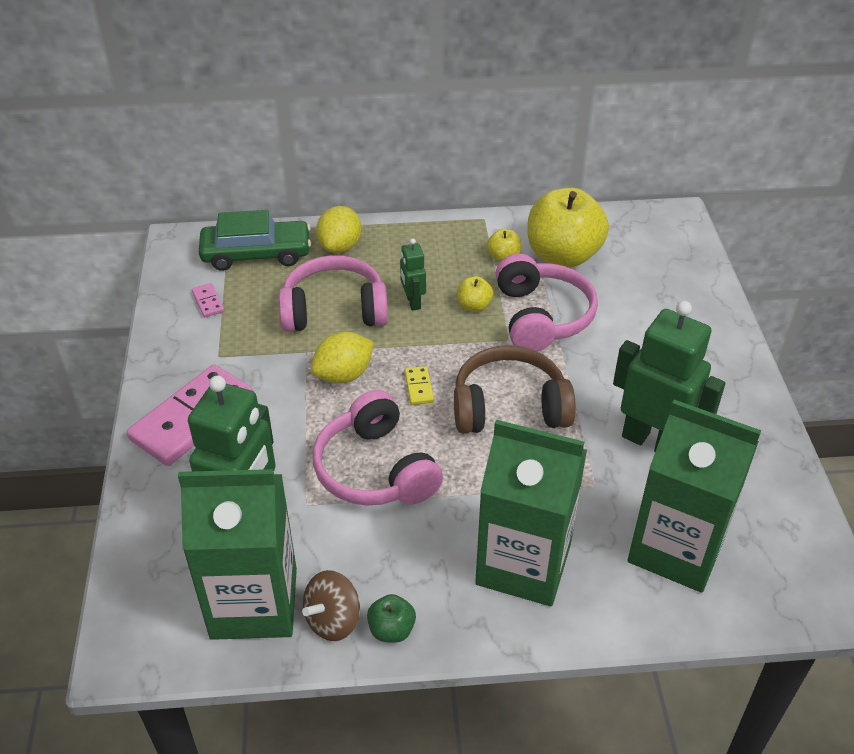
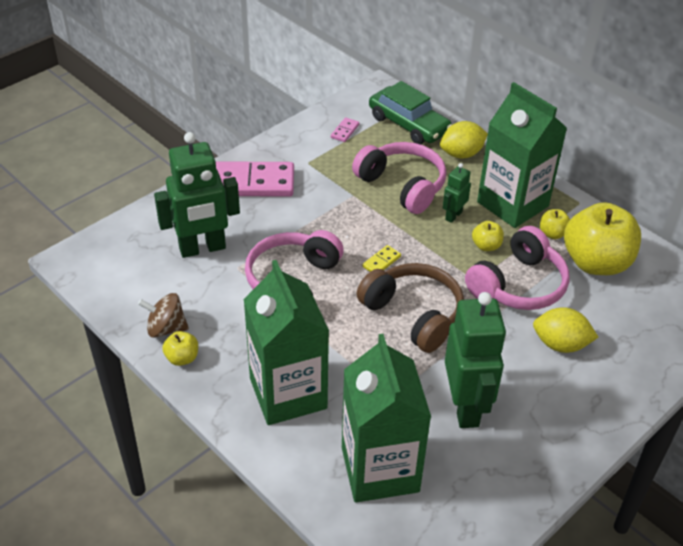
camera: 50 degrees right, 0 degrees up
(254, 603) = (148, 288): green carton -> green carton (512, 204)
(344, 375) = (353, 222): yellow lemon -> yellow lemon (560, 344)
(391, 630) = (182, 358): green apple -> yellow apple

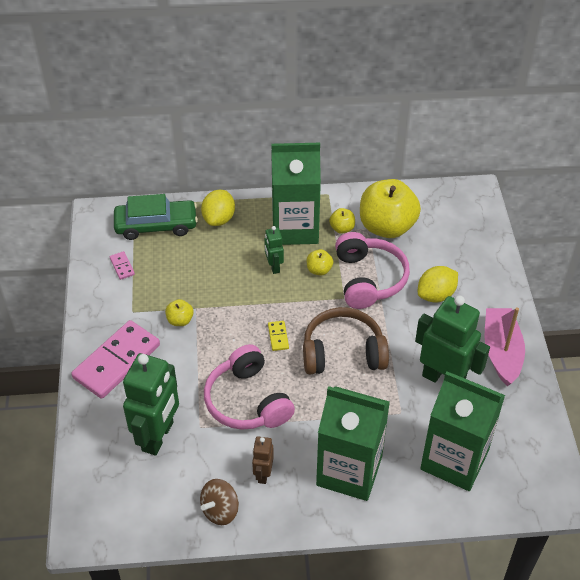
camera: 50 degrees left, 5 degrees up
(182, 358) = (259, 517): yellow apple -> yellow apple (180, 320)
(228, 335) = (263, 474): none -> brown robot
(402, 186) = (216, 273): pink headphones -> none
(553, 436) = (501, 352): none -> pink boat

